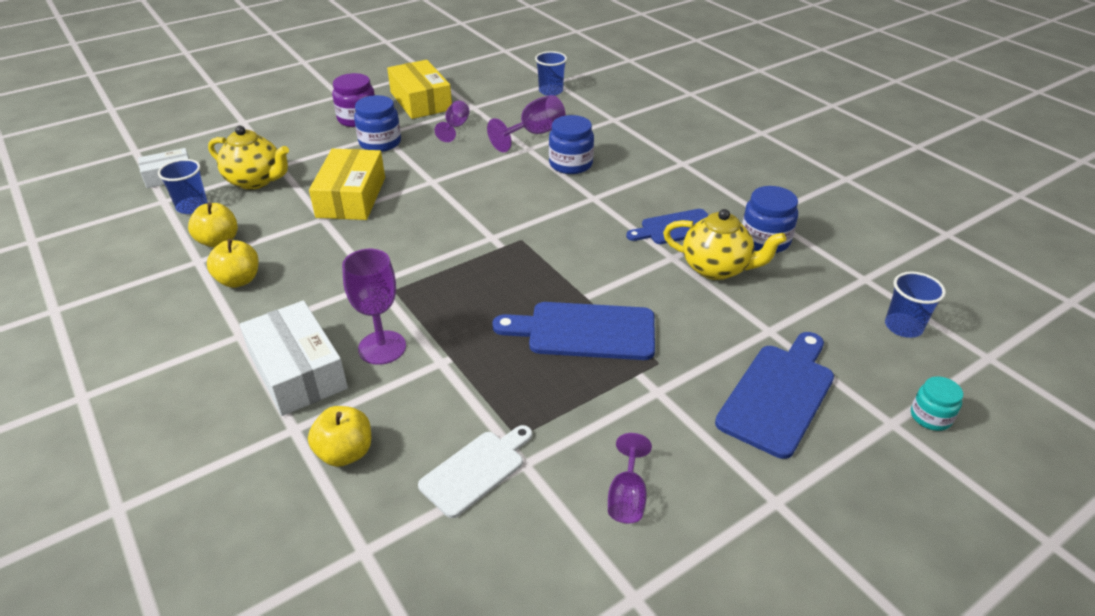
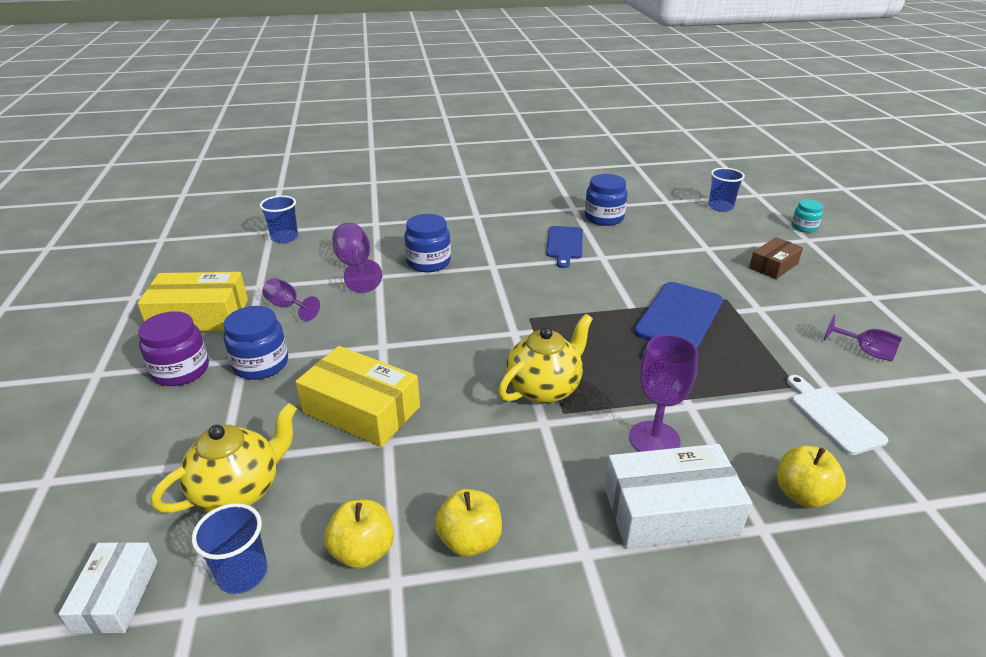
camera: 65 degrees left, 5 degrees down
(716, 268) = (627, 245): yellow teapot -> yellow teapot (544, 388)
(778, 394) = (773, 265): blue cutting board -> brown box

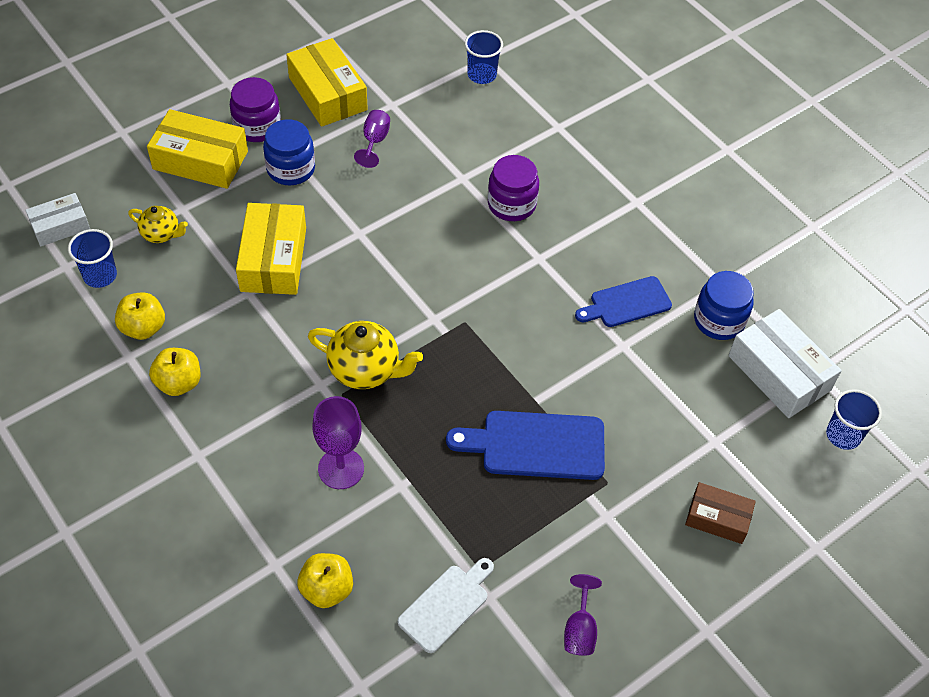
camera: 60 degrees right, 20 degrees up
(172, 425) = (200, 160): none -> yellow box
(239, 490) = (161, 234): yellow teapot -> yellow teapot, size x0.60
(355, 266) = (467, 153): purple goblet -> none
(428, 262) = (511, 204): blue jar -> purple jar
(670, 511) = (264, 498): white box -> white box (779, 373)
(804, 227) = (851, 540): turquoise jar -> none

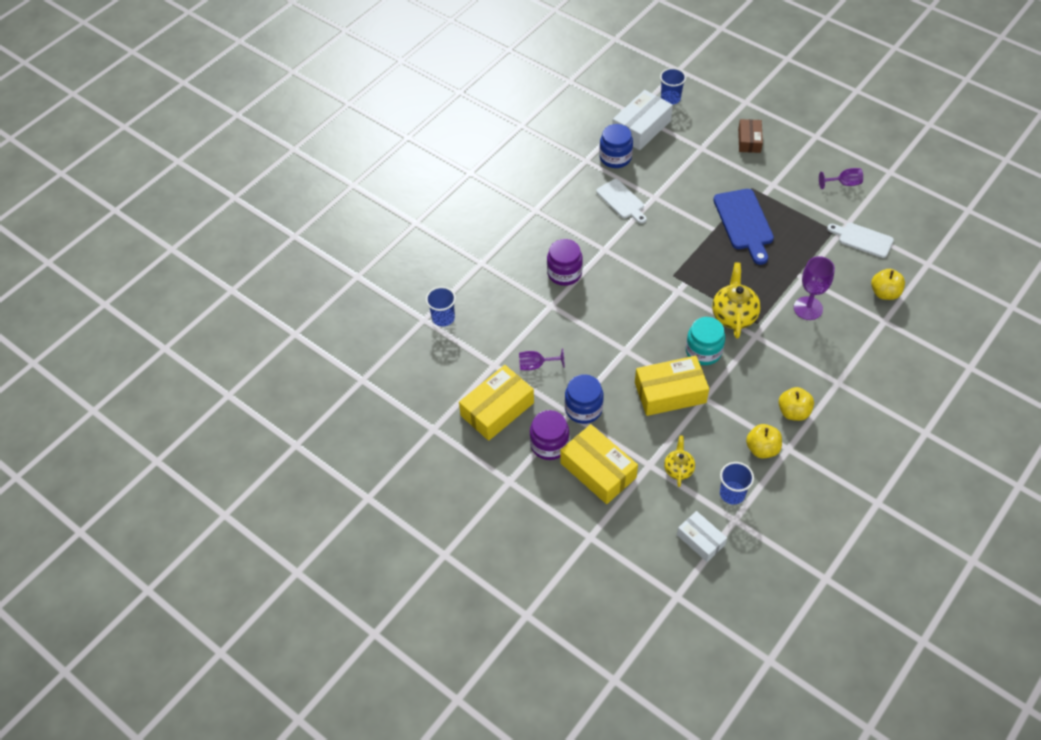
camera: 100 degrees left, 0 degrees up
(200, 160) = (598, 470): yellow box -> yellow box turned 45 degrees counterclockwise
(321, 315) = (703, 351): none -> turquoise jar
(626, 303) = (622, 201): blue cutting board -> white cutting board

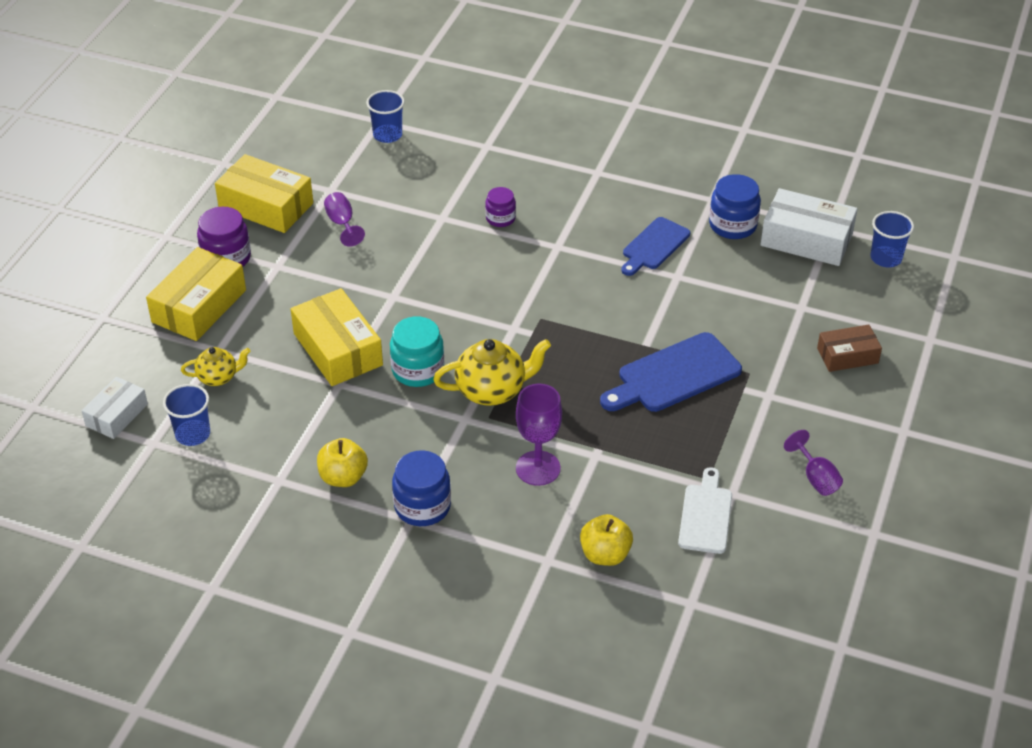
camera: 70 degrees right, 10 degrees down
(564, 273) = (500, 218): purple jar -> purple jar, size x0.62
(583, 409) = (288, 276): blue jar -> blue jar (422, 506)
(622, 201) = (654, 246): white cutting board -> blue cutting board
(762, 449) = (271, 453): yellow apple -> none

